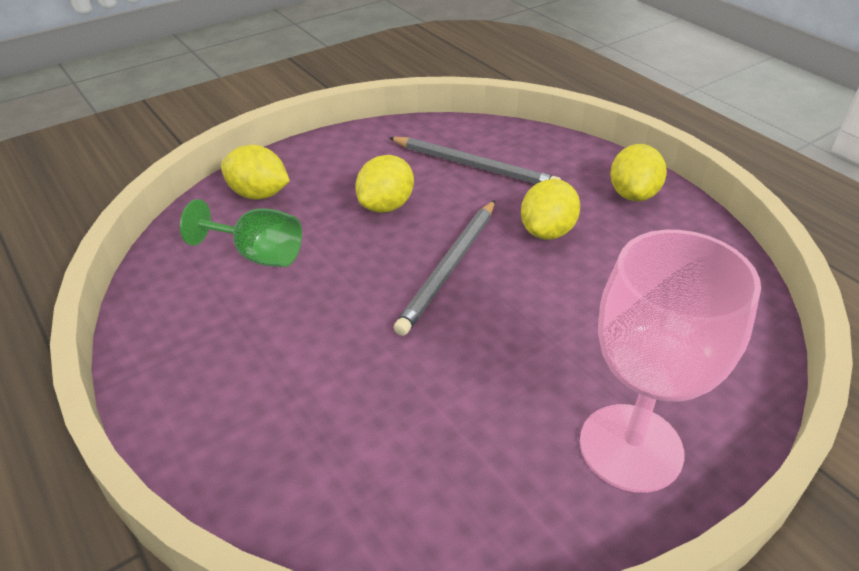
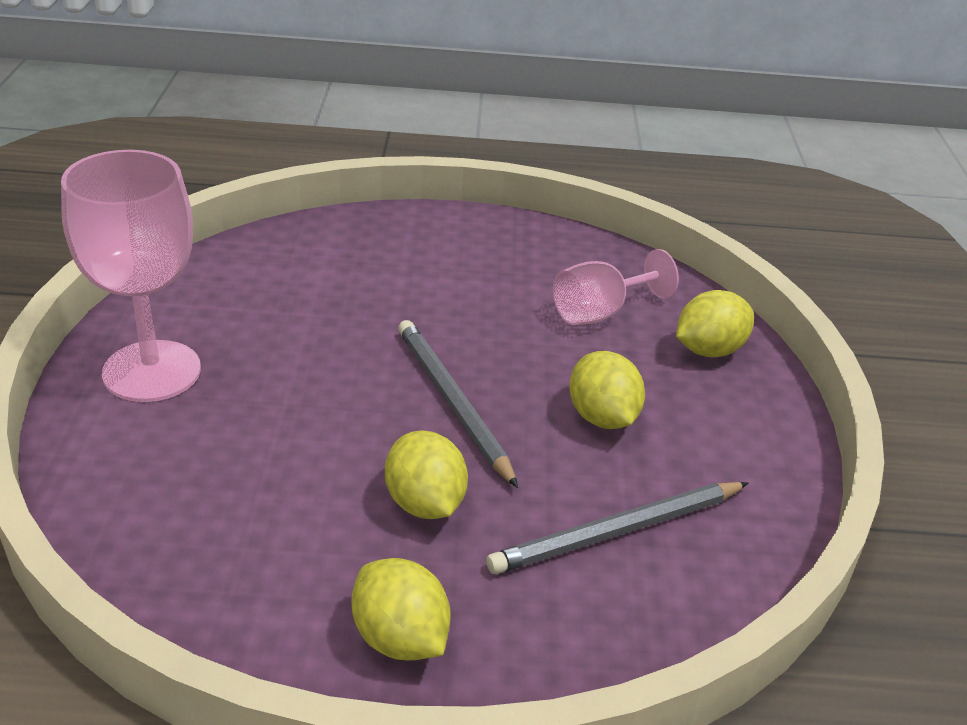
camera: 125 degrees right, 5 degrees down
(258, 255) = (600, 312): green goblet -> pink goblet

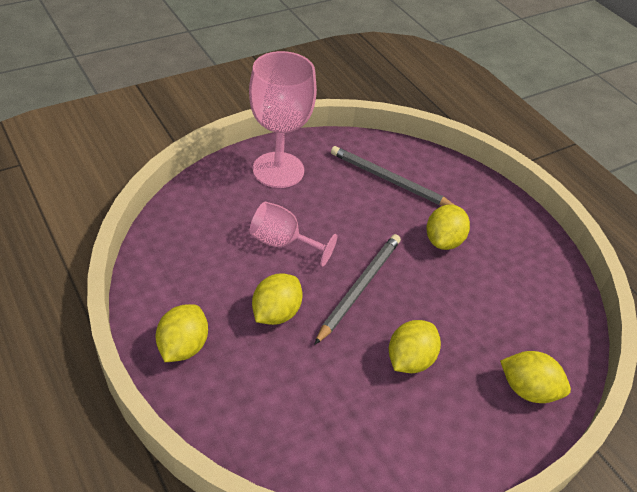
camera: 55 degrees right, 10 degrees up
(443, 295) = (443, 241): none -> yellow lemon
(600, 312) = (505, 318): pink goblet -> pink goblet (283, 243)
(618, 531) = (323, 406): grey pencil -> grey pencil (389, 180)

